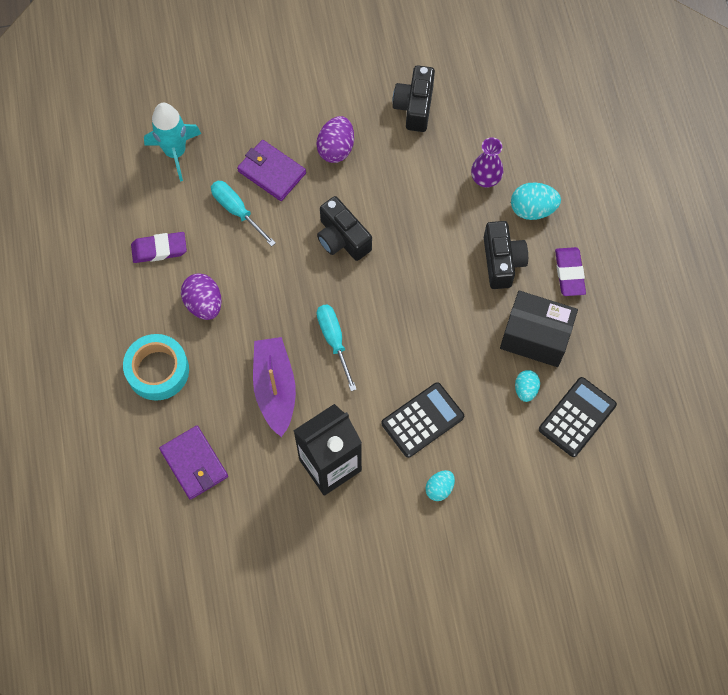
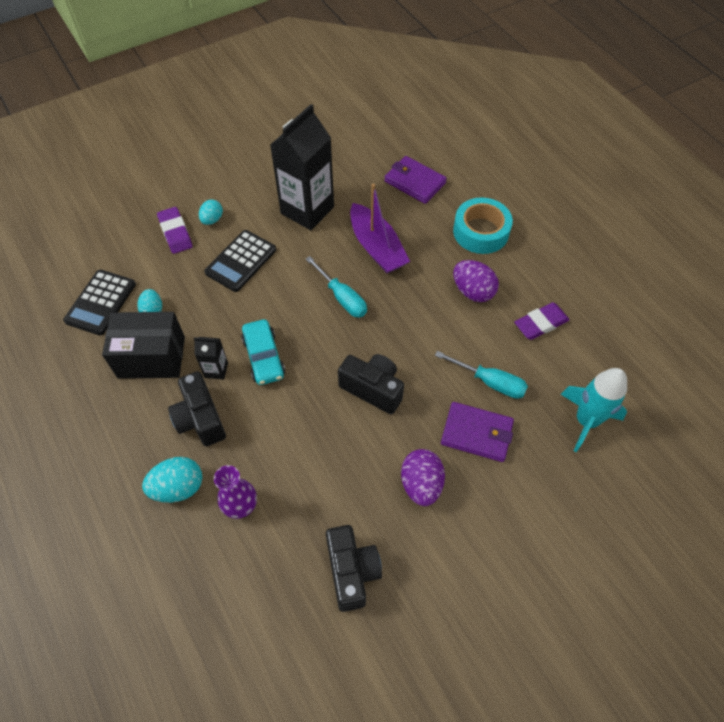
camera: 160 degrees right, 10 degrees down
(430, 302) = (264, 357): none -> turquoise car
(477, 304) = (216, 370): none -> black carton
(569, 273) = (125, 429): purple eraser -> purple eraser (175, 233)

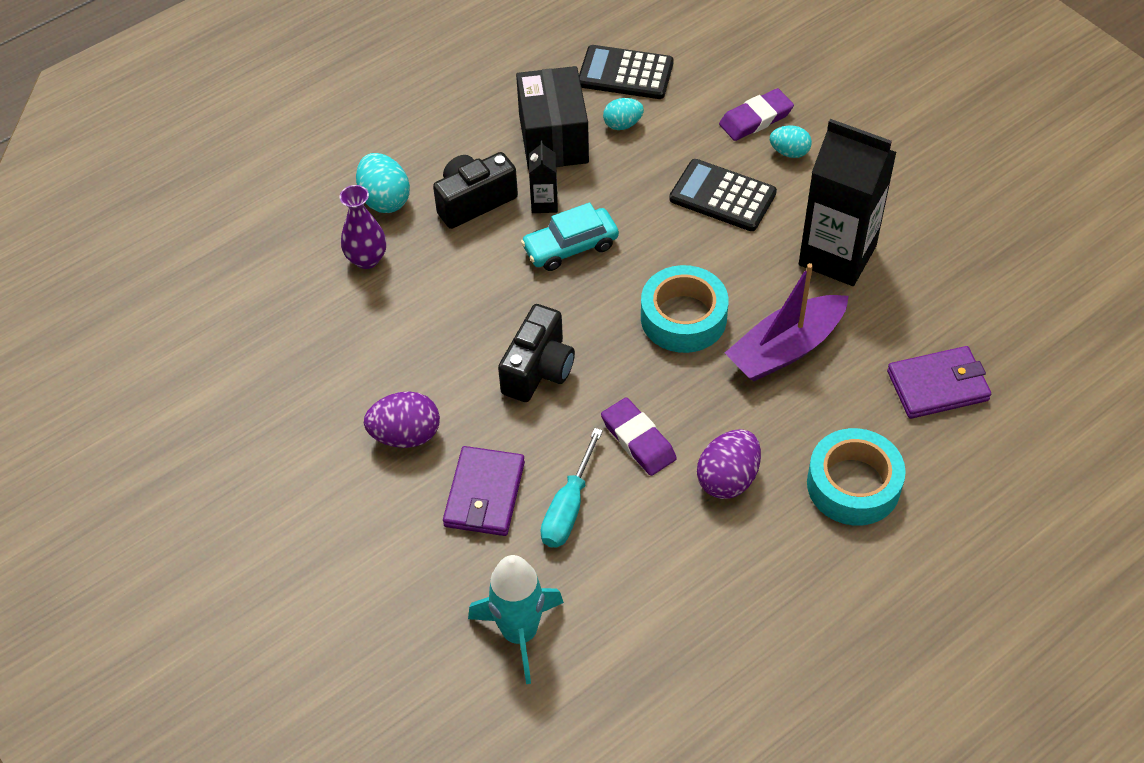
camera: 85 degrees right, 5 degrees down
(342, 297) = (683, 317): turquoise screwdriver -> turquoise tape
(352, 571) = (292, 375): black camera -> none
(414, 182) = (938, 386): purple wallet -> purple wallet turned 45 degrees clockwise
(540, 323) = (684, 573): purple eraser -> purple eraser (638, 440)

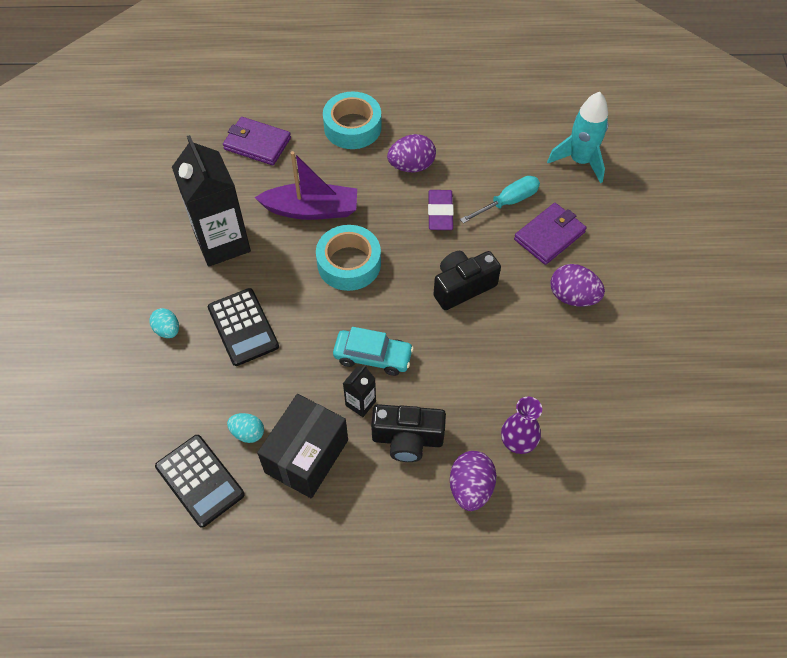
camera: 145 degrees left, 5 degrees up
(385, 199) = (470, 488): turquoise egg -> purple egg
(756, 119) = (158, 371): purple eraser -> none

